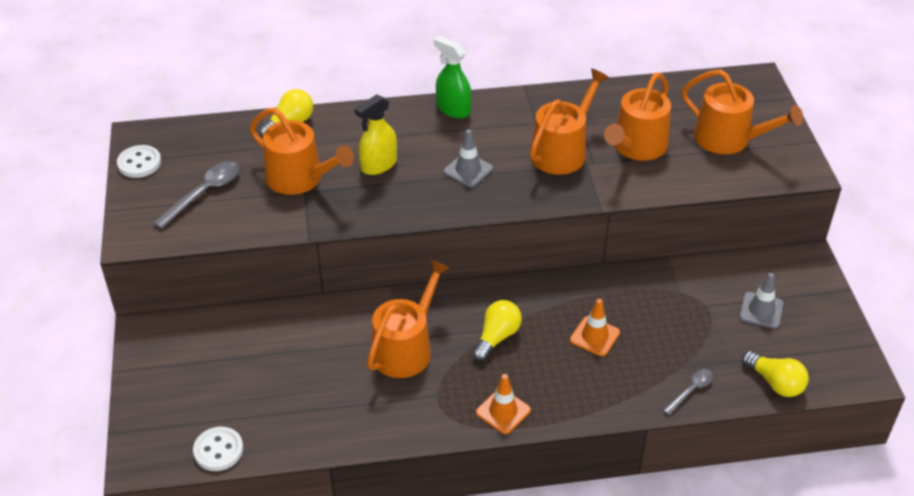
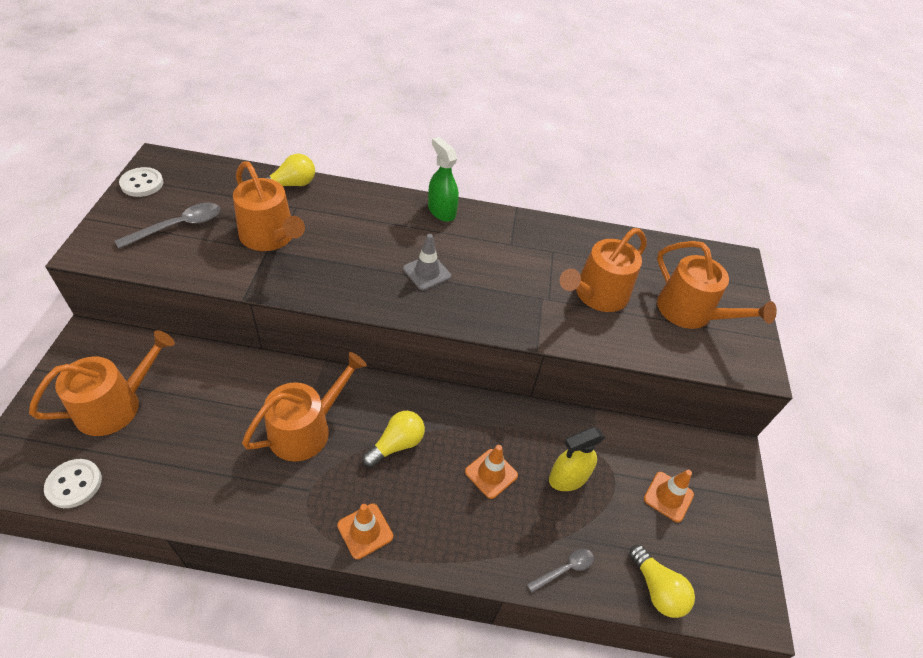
camera: 10 degrees right, 5 degrees up
(378, 165) = (347, 244): yellow spray bottle -> yellow spray bottle (568, 478)
(562, 151) = (524, 279): orange watering can -> orange watering can (116, 405)
(761, 310) = (668, 496): grey traffic cone -> orange traffic cone

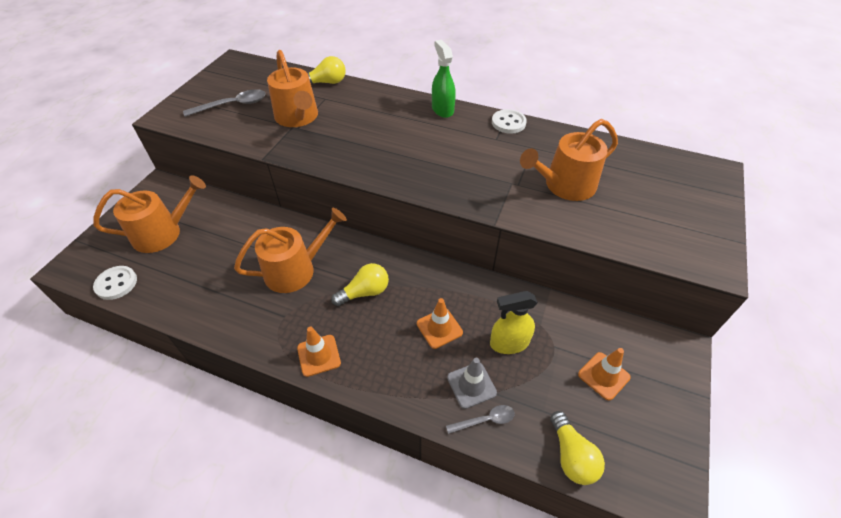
camera: 20 degrees right, 0 degrees up
(142, 183) = (217, 75): white button -> white button (508, 123)
(427, 272) = (415, 154): grey traffic cone -> grey traffic cone (471, 385)
(690, 312) = (655, 209): orange watering can -> none

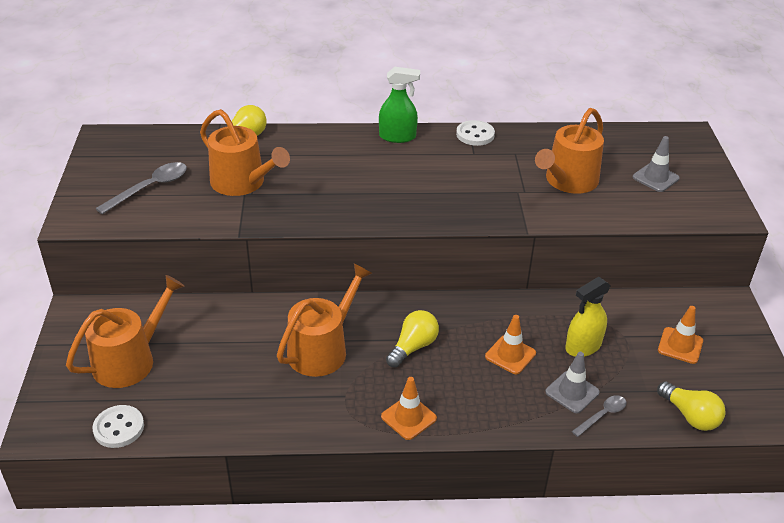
camera: 25 degrees left, 10 degrees down
(442, 109) = (397, 137): green spray bottle -> green spray bottle turned 135 degrees clockwise
(654, 205) = (655, 178): none -> grey traffic cone

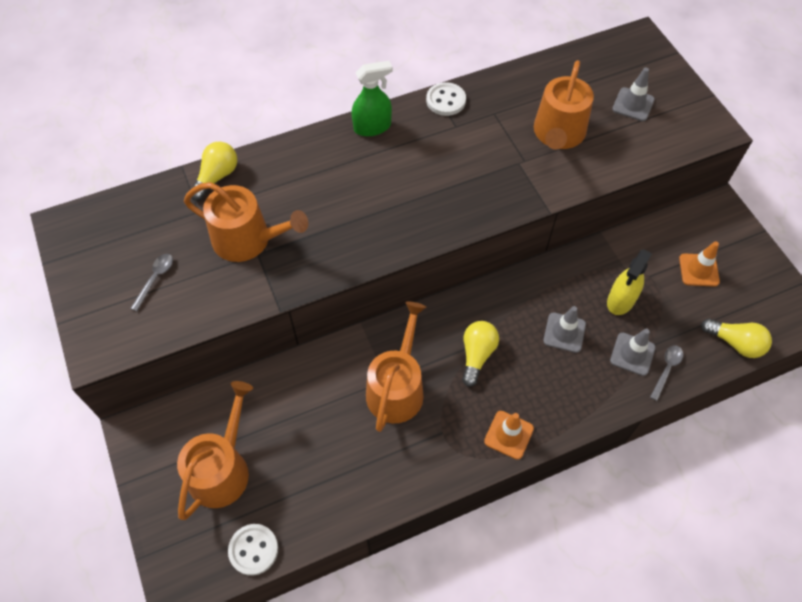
camera: 20 degrees left, 20 degrees up
(150, 188) = (155, 279): grey spoon -> grey spoon, size x0.61
(510, 355) = (564, 332): orange traffic cone -> grey traffic cone

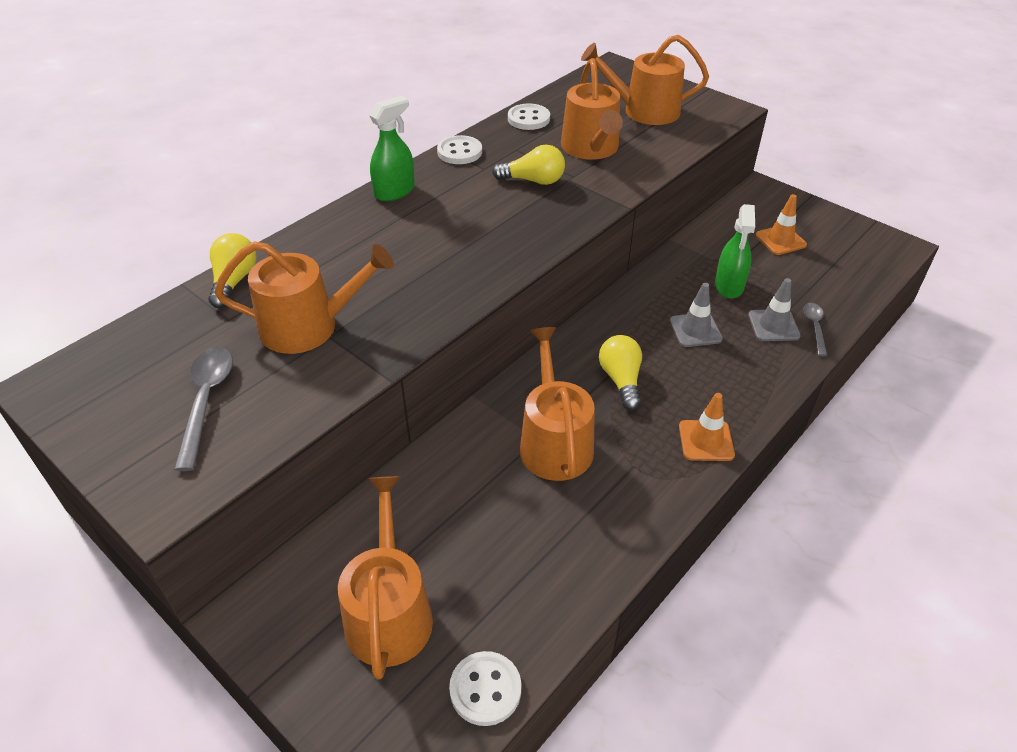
camera: 25 degrees left, 15 degrees down
(155, 279) = (206, 401): grey spoon -> grey spoon, size x1.64
(524, 80) = (528, 119): none -> white button
(620, 300) = (729, 286): yellow spray bottle -> green spray bottle
(633, 104) = (644, 111): grey traffic cone -> orange watering can
(735, 343) = (857, 285): yellow light bulb -> yellow light bulb (533, 181)

